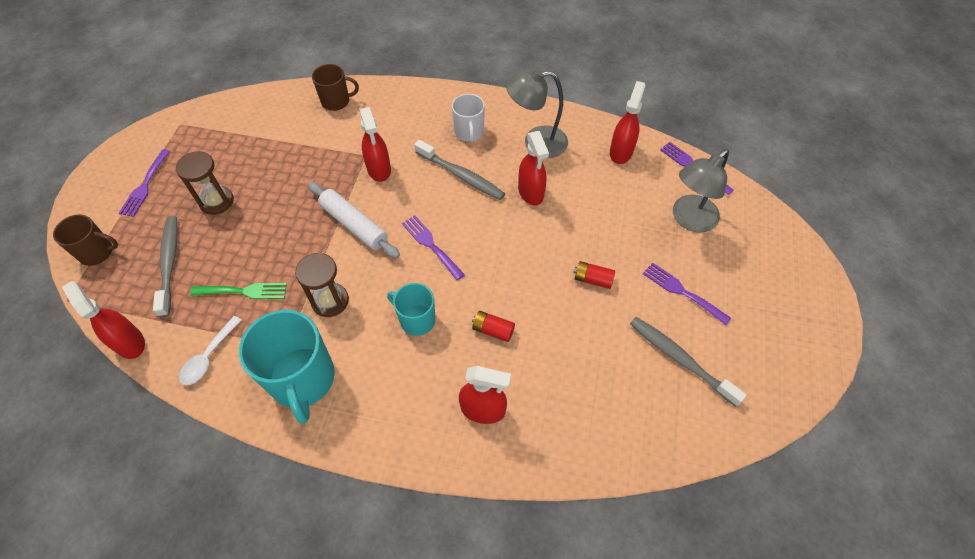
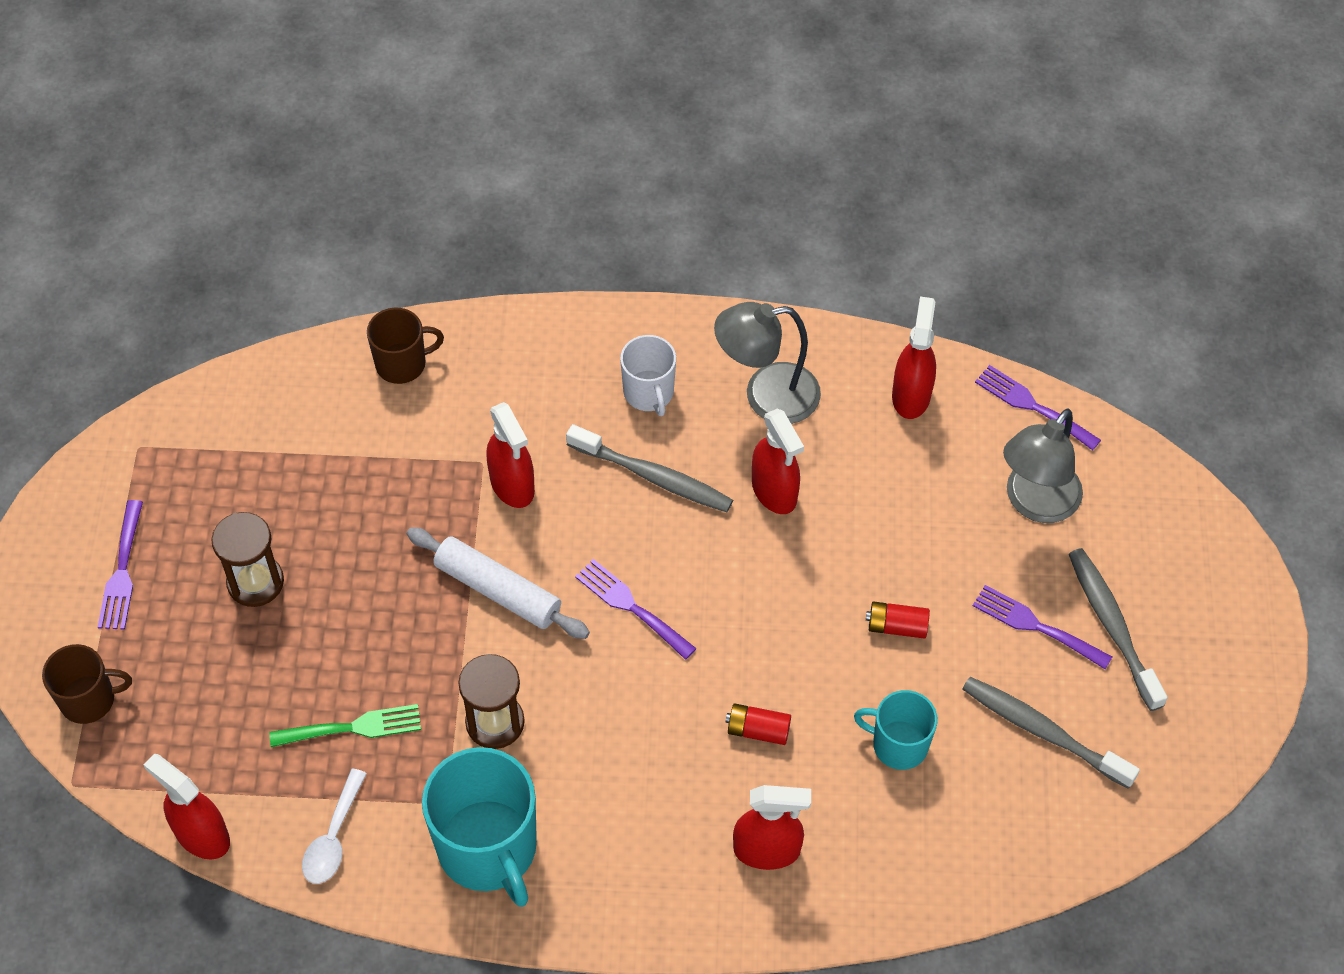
camera: 10 degrees left, 0 degrees up
(169, 263) = (216, 700): grey toothbrush -> grey toothbrush (1112, 626)
(416, 320) = (637, 732): turquoise mug -> turquoise mug (898, 744)

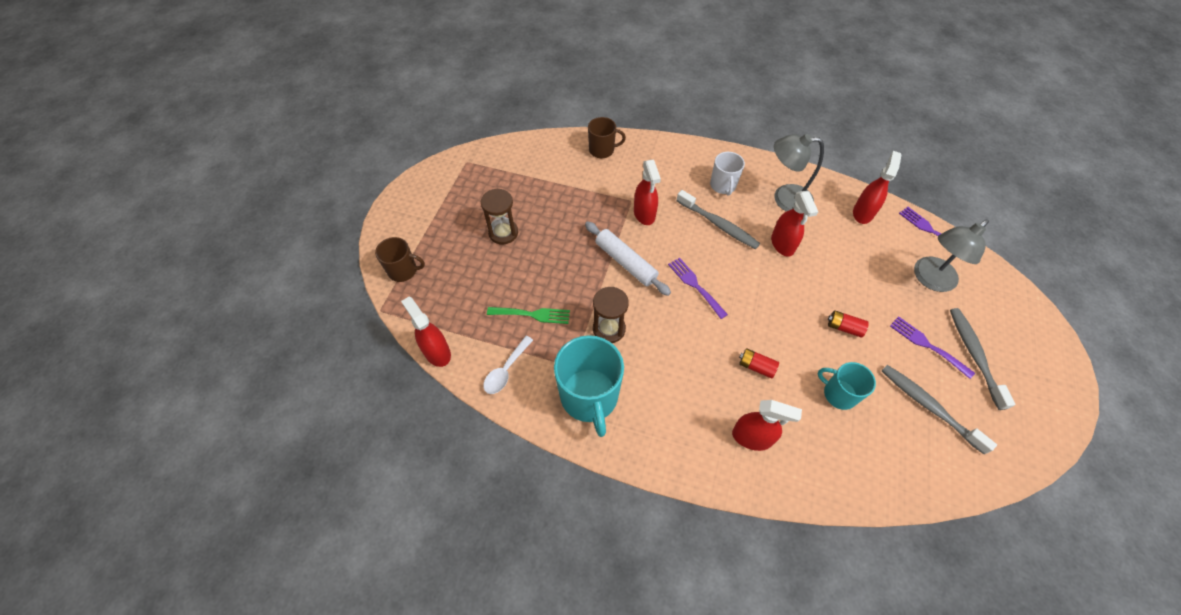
camera: 15 degrees right, 0 degrees up
(122, 571) = (440, 214): purple fork -> none

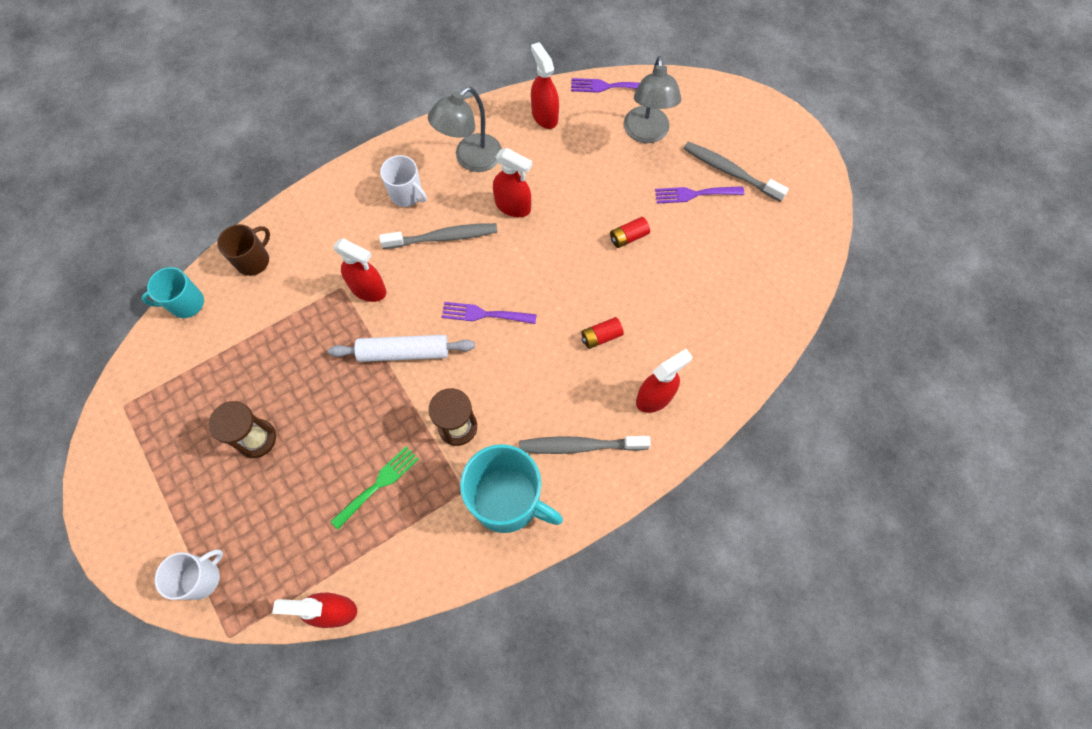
camera: 50 degrees left, 10 degrees up
(403, 270) = (202, 578): brown mug -> white mug
(506, 370) = (414, 556): white spoon -> none
(838, 394) = (676, 297): turquoise mug -> turquoise mug (186, 303)
(928, 406) = (739, 244): grey toothbrush -> grey toothbrush (580, 446)

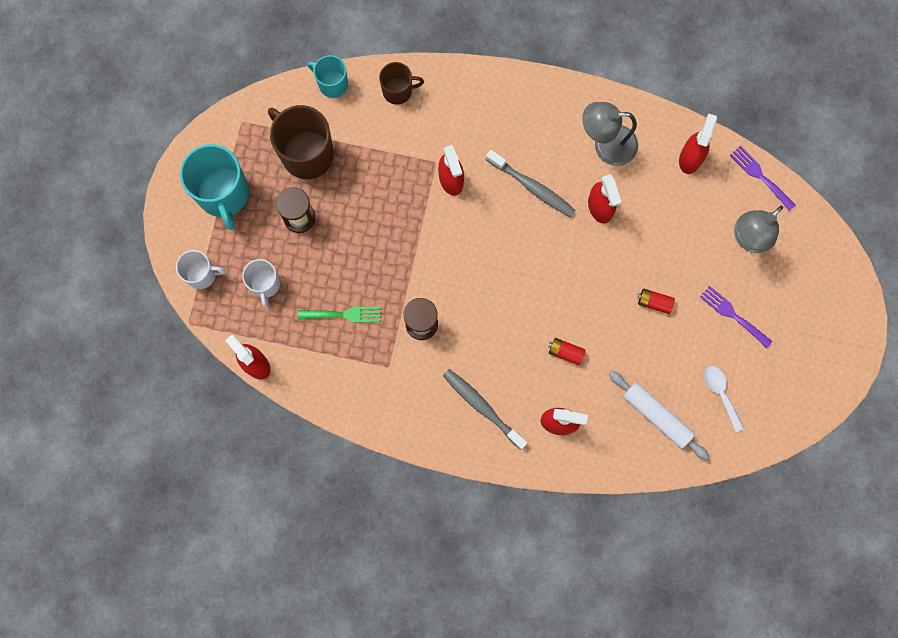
camera: 45 degrees right, 10 degrees up
(213, 379) = (306, 153): none -> brown mug
(404, 352) = (434, 244): white rolling pin -> white rolling pin (657, 416)
(407, 194) = (538, 132): white mug -> white mug (265, 284)
(484, 314) = (507, 266): purple fork -> none
(507, 500) = (408, 397): turquoise mug -> turquoise mug (223, 194)
(730, 171) = (776, 322): grey toothbrush -> none
(749, 257) = (720, 394): none -> white spoon

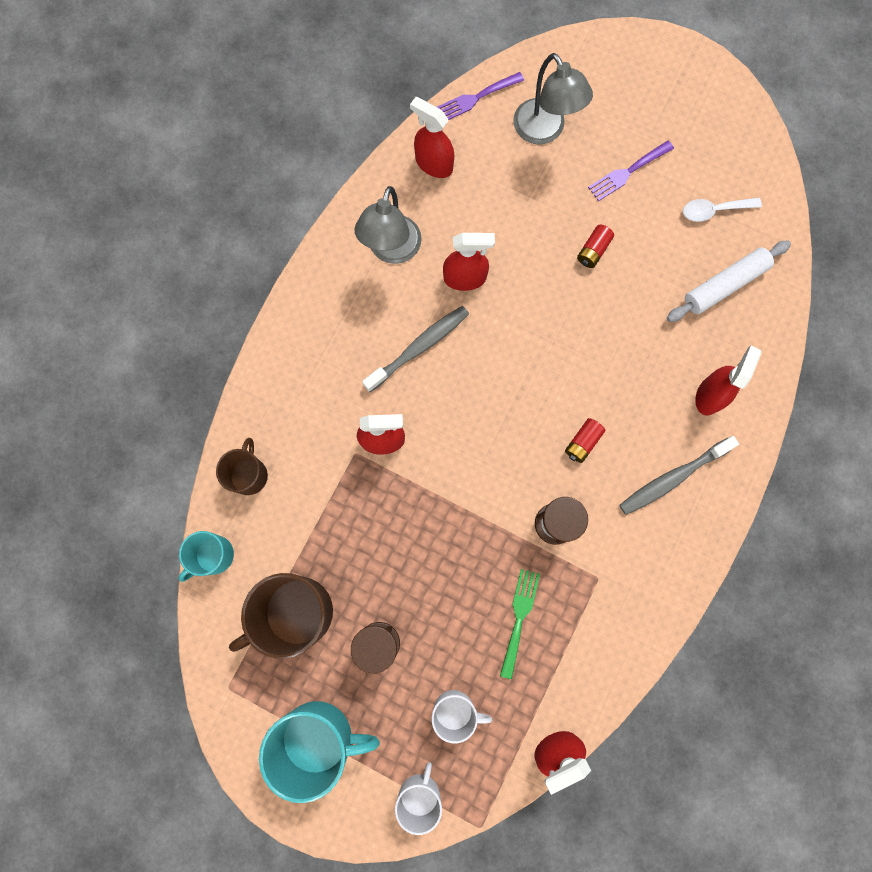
camera: 75 degrees left, 0 degrees up
(565, 352) = (628, 364): red battery -> red battery (582, 442)

